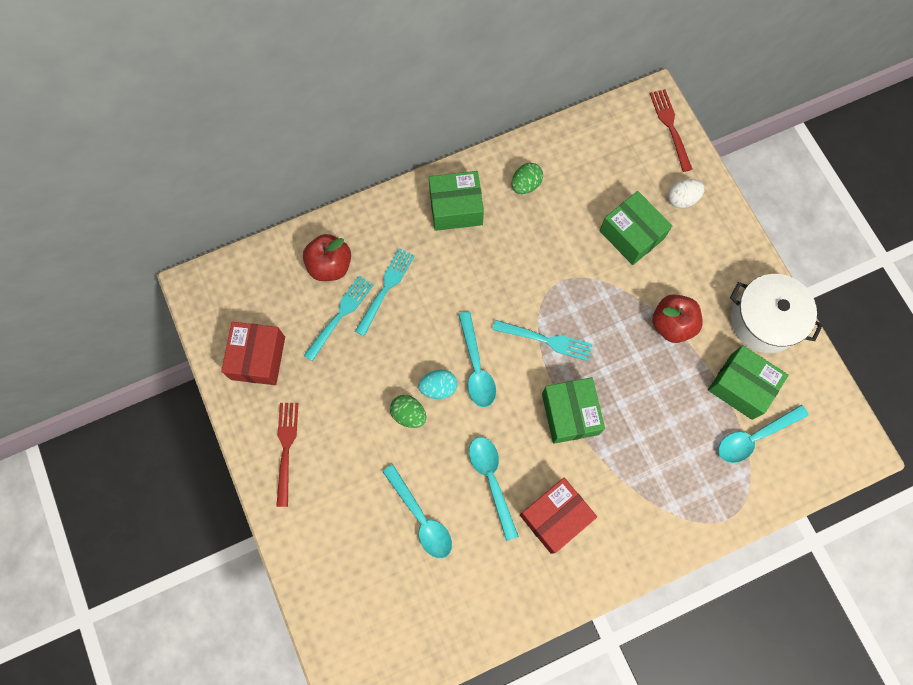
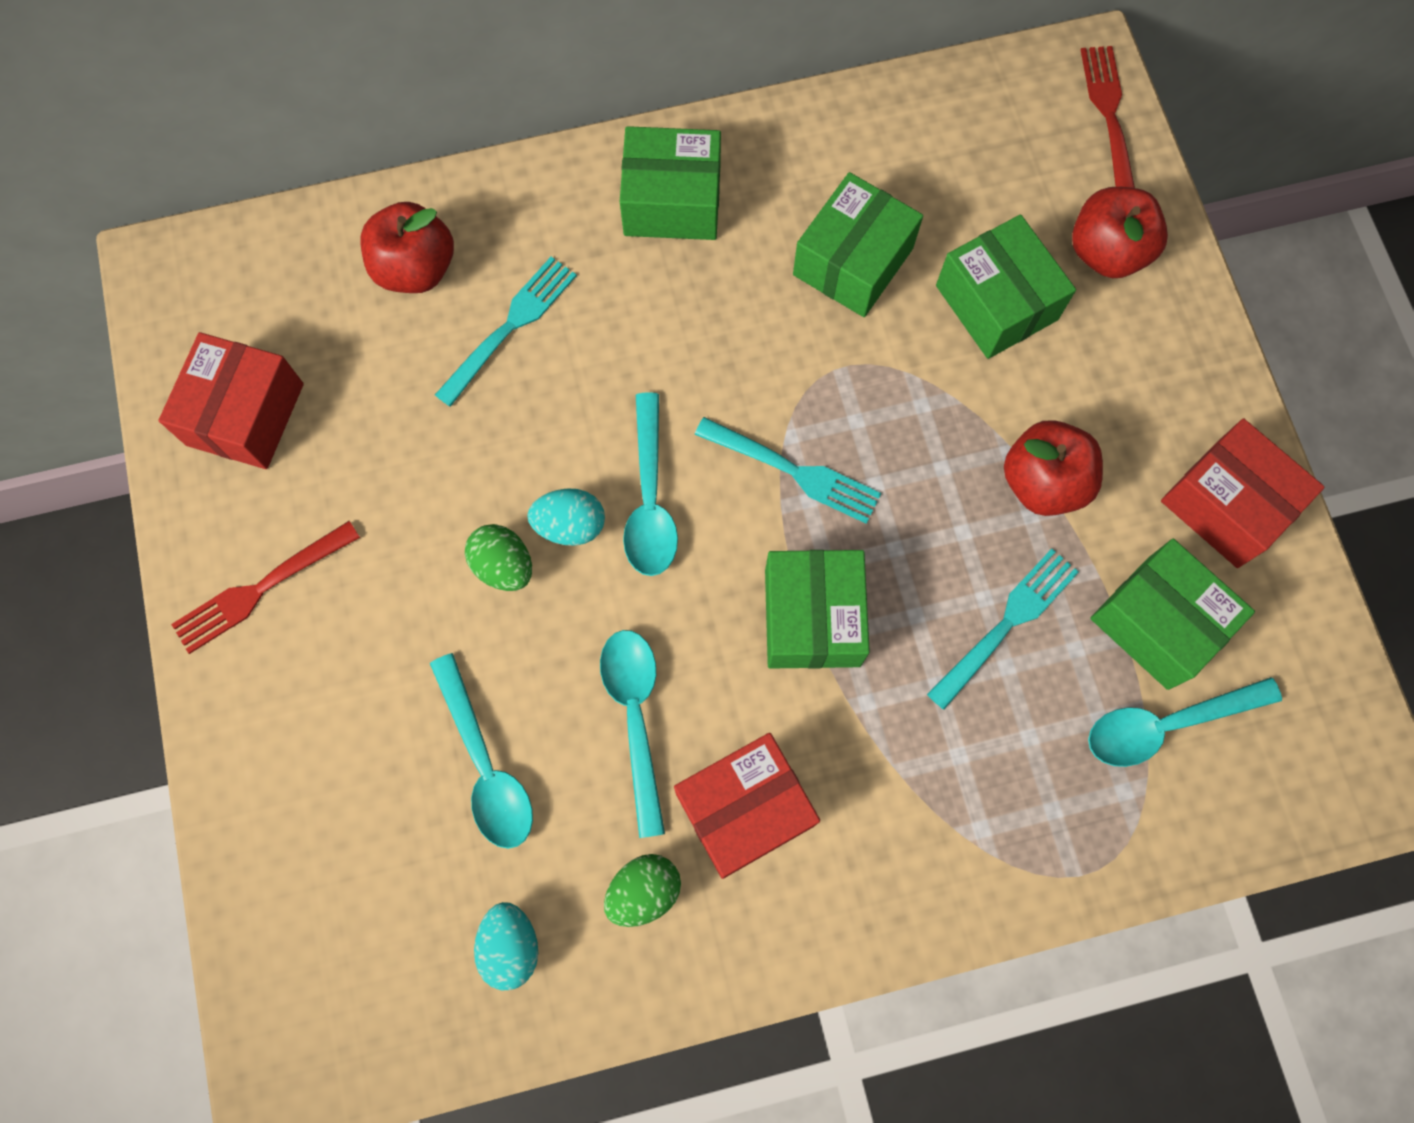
camera: 10 degrees right, 0 degrees up
(286, 448) = (260, 589): red fork -> red fork turned 135 degrees counterclockwise
(340, 315) = (415, 361): turquoise fork -> turquoise fork (1007, 623)
(453, 606) = (510, 946): none -> turquoise egg
(525, 185) = (812, 180): green egg -> green egg (644, 891)
(555, 225) = (853, 261): none -> green box
(682, 199) = (1106, 252): white egg -> red apple
(764, 320) = (1226, 504): white pot -> red box

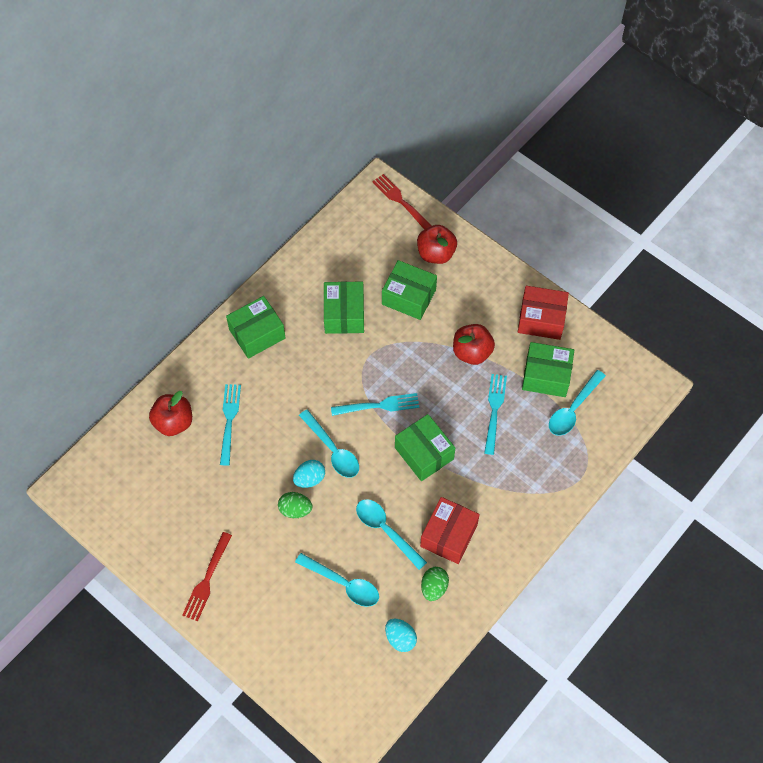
camera: 35 degrees left, 10 degrees down
(245, 414) = (148, 520): red box -> none

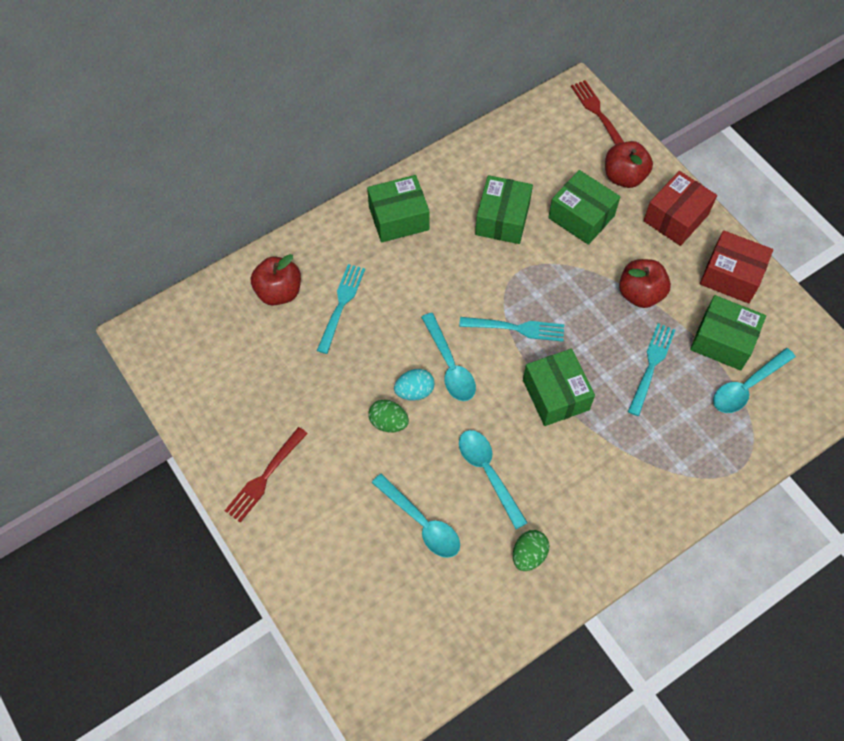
camera: 15 degrees right, 0 degrees up
(400, 638) = (472, 606): turquoise egg -> none
(449, 535) = (562, 497): red box -> red box (676, 218)

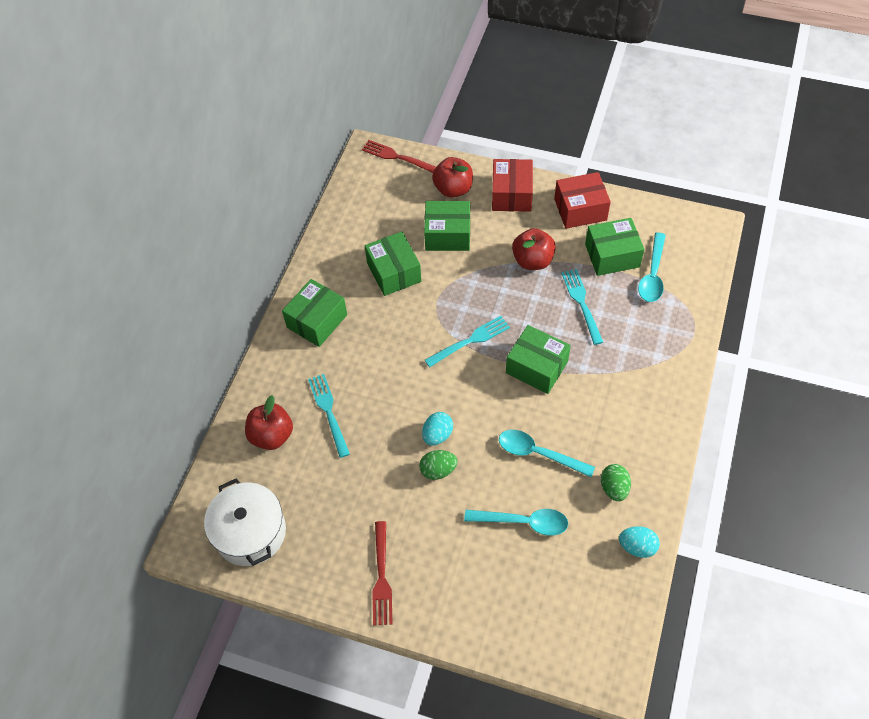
camera: 35 degrees left, 5 degrees down
(195, 360) = (250, 532): none -> white pot
(450, 366) = (447, 399): turquoise spoon -> none
(502, 622) = (637, 547): none -> turquoise egg

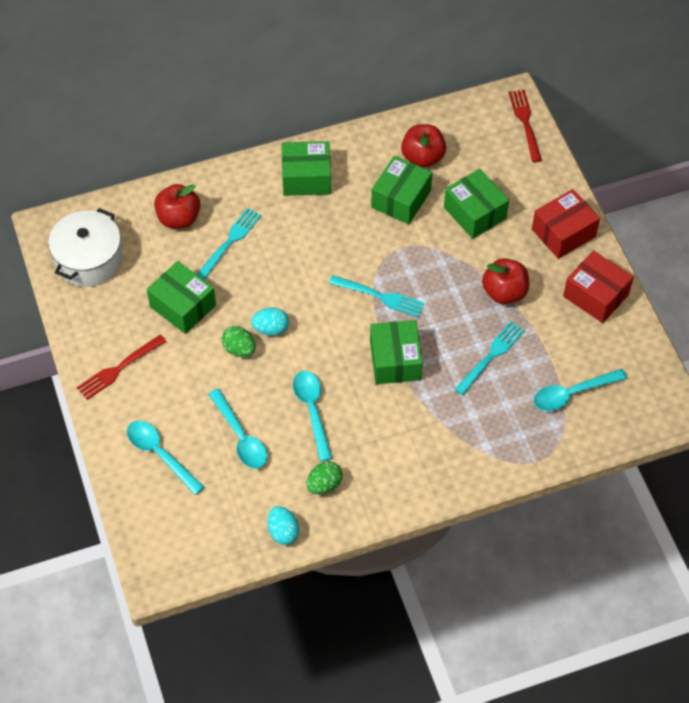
camera: 50 degrees right, 0 degrees up
(453, 189) = (528, 186): red apple -> red apple (422, 157)
(493, 597) = (160, 454): none -> turquoise spoon
(612, 256) = (565, 350): green box -> green box (183, 306)

